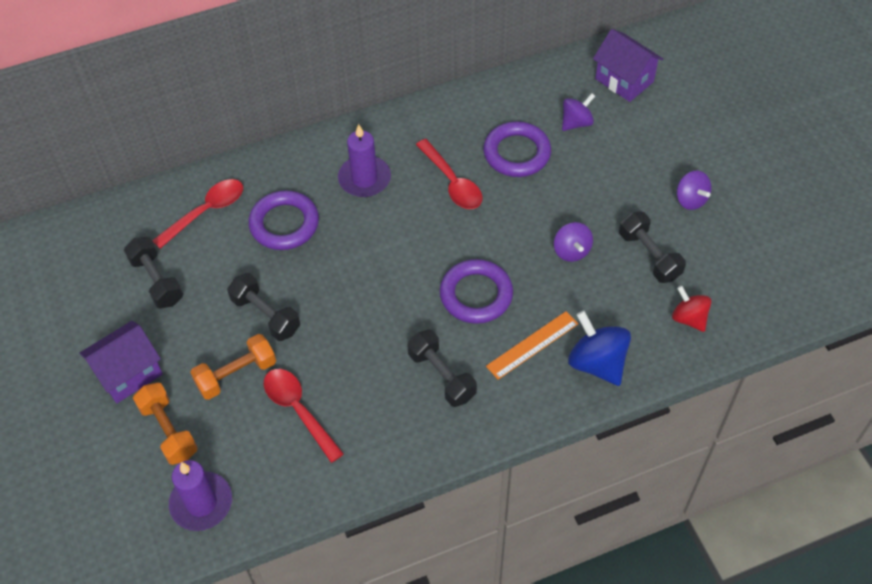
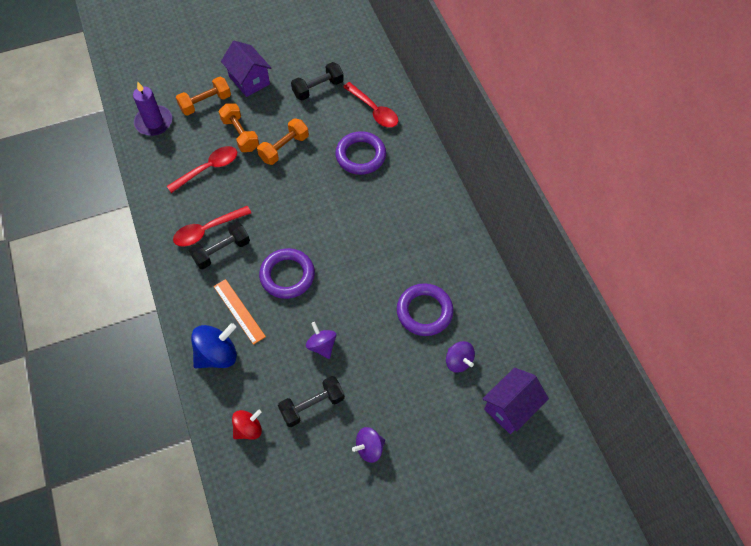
camera: 90 degrees right, 5 degrees up
(266, 315) = (284, 148): black dumbbell -> orange dumbbell
(364, 179) = (400, 204): purple candle -> none
(452, 182) = (395, 263): red spoon -> red spoon (207, 230)
(571, 251) = (322, 345): purple spinning top -> purple spinning top turned 75 degrees clockwise

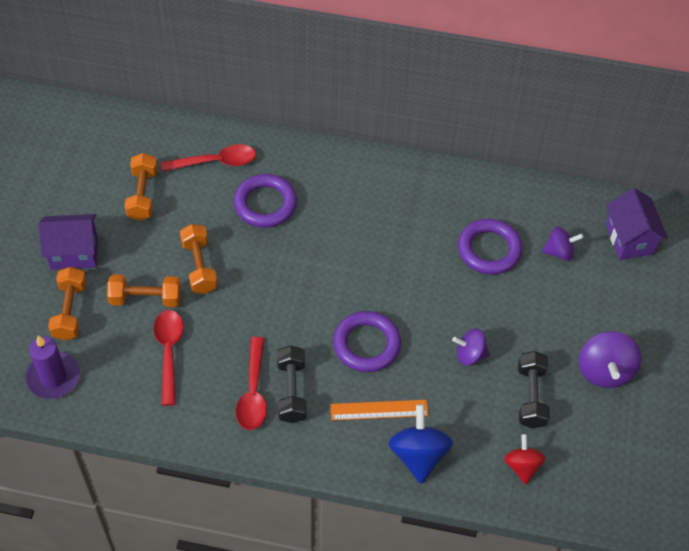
camera: 60 degrees left, 5 degrees down
(318, 88) = (143, 195): black dumbbell -> orange dumbbell
(369, 448) = (604, 371): purple spinning top -> purple spinning top, size x1.57

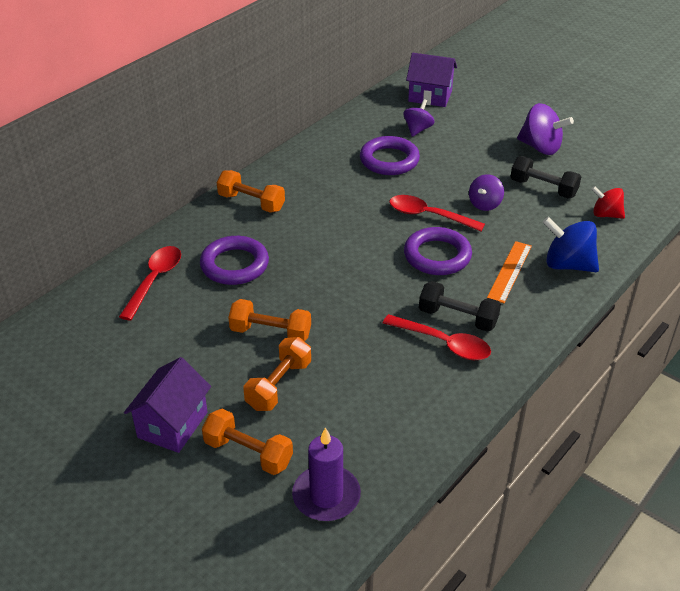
camera: 60 degrees left, 15 degrees down
(143, 195) = (146, 345): orange dumbbell -> orange dumbbell (251, 202)
(169, 352) = (357, 389): red spoon -> red spoon (428, 216)

